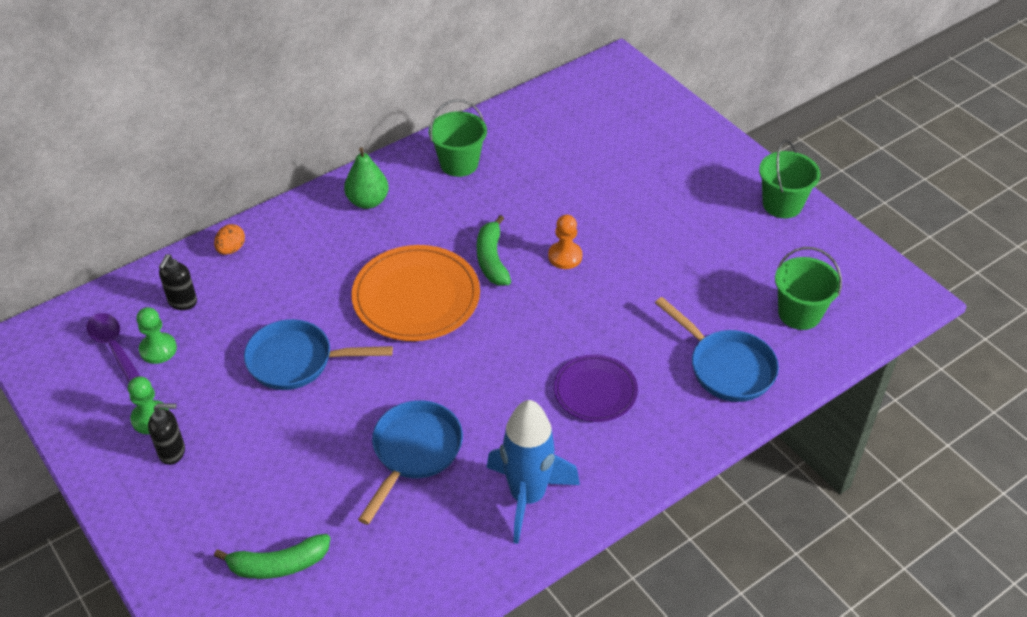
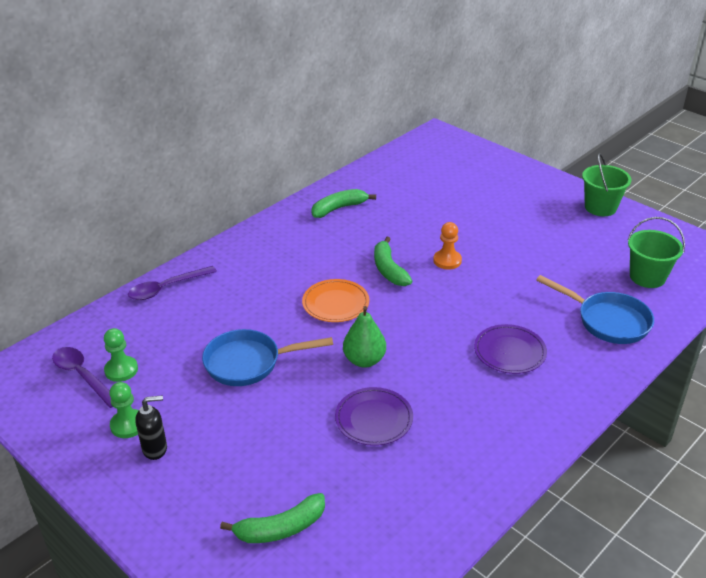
camera: 10 degrees left, 10 degrees down
(182, 302) = (134, 332): black soap dispenser -> none
(231, 249) = (166, 288): orange egg -> purple spoon
(368, 201) = (273, 242): green pear -> green pear (364, 360)
(414, 452) = (374, 419): blue pan -> purple plate
(416, 297) = (335, 303): orange plate -> orange plate, size x0.62
(459, 163) = (338, 208): green bucket -> green banana
(527, 496) = (485, 439): blue rocket -> none

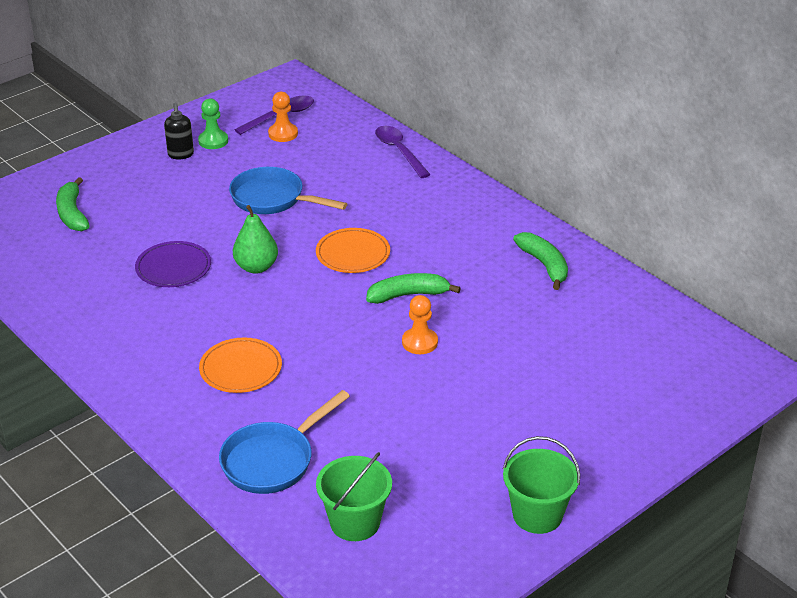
camera: 95 degrees right, 0 degrees up
(121, 370) = (283, 134): green pawn -> orange pawn
(249, 363) = (272, 199): blue pan -> blue pan turned 60 degrees counterclockwise
(509, 351) = (241, 368): purple plate -> orange plate

